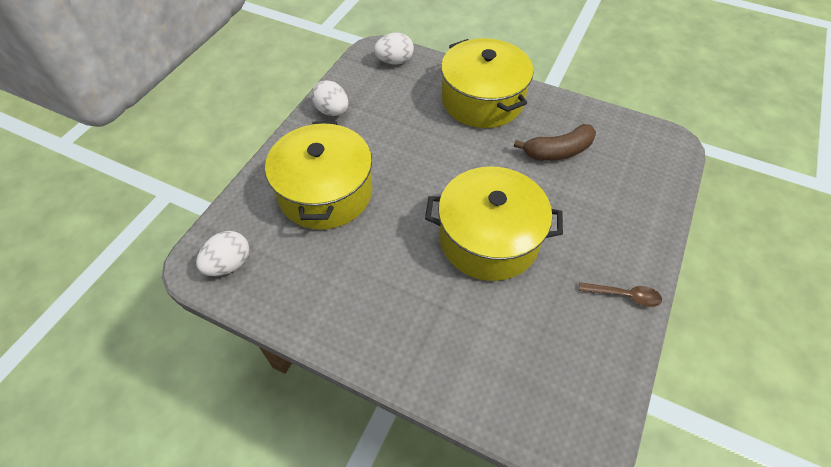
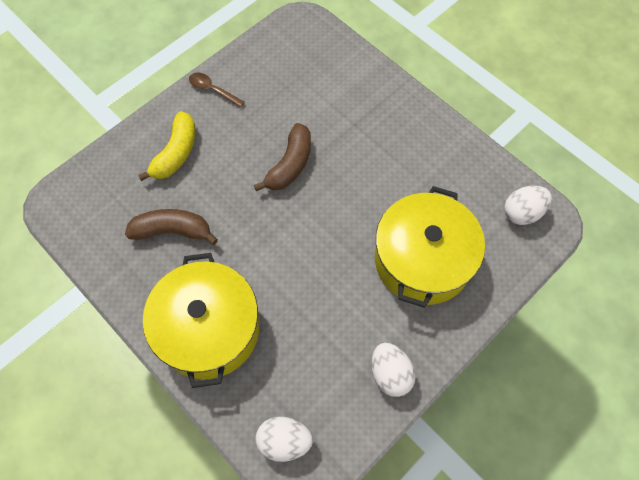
camera: 160 degrees left, 10 degrees up
(488, 239) = (290, 165): yellow pot -> brown banana
(607, 215) = (176, 153): none -> yellow banana

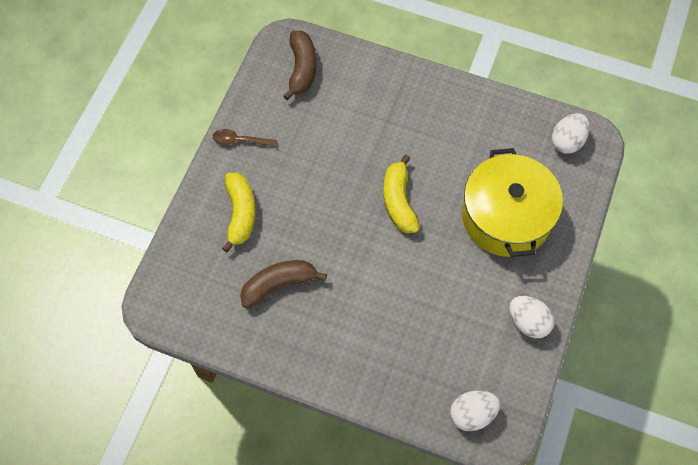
camera: 25 degrees left, 0 degrees up
(208, 329) = (359, 354): yellow pot -> none
(290, 165) = (350, 181): brown banana -> brown banana (302, 69)
(325, 202) = (399, 201): none -> yellow banana

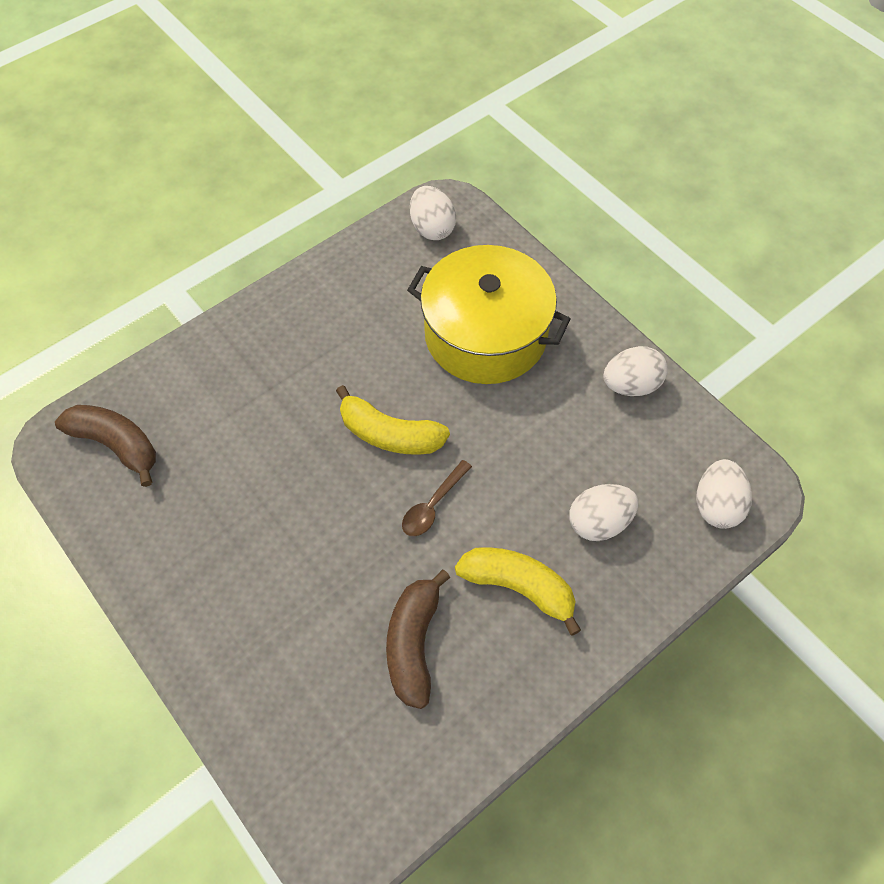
camera: 60 degrees left, 5 degrees down
(240, 140) = (161, 580): brown spoon -> brown spoon (433, 505)
(240, 213) = (273, 639): yellow banana -> yellow banana (518, 587)
(415, 348) = (599, 522): none -> white egg

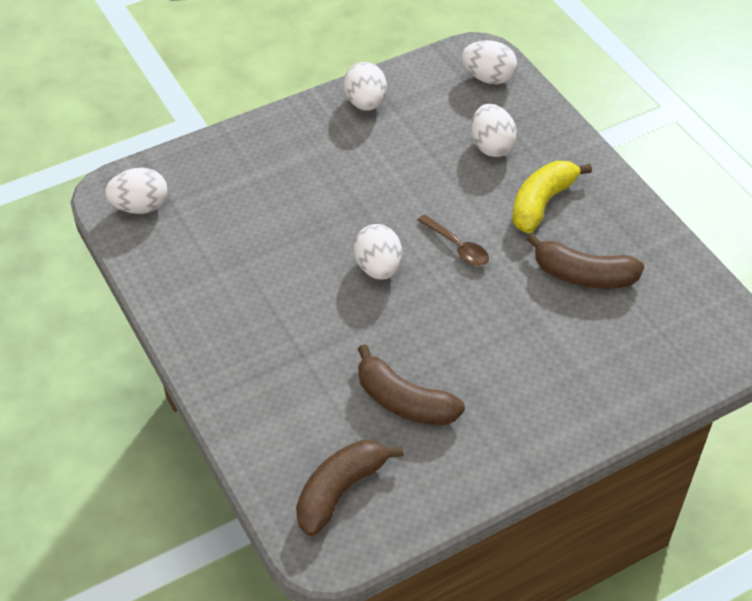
camera: 80 degrees left, 10 degrees down
(220, 483) = (404, 401): none -> brown banana
(390, 434) = (378, 268): yellow banana -> white egg
(485, 334) = (285, 186): yellow pot -> none

